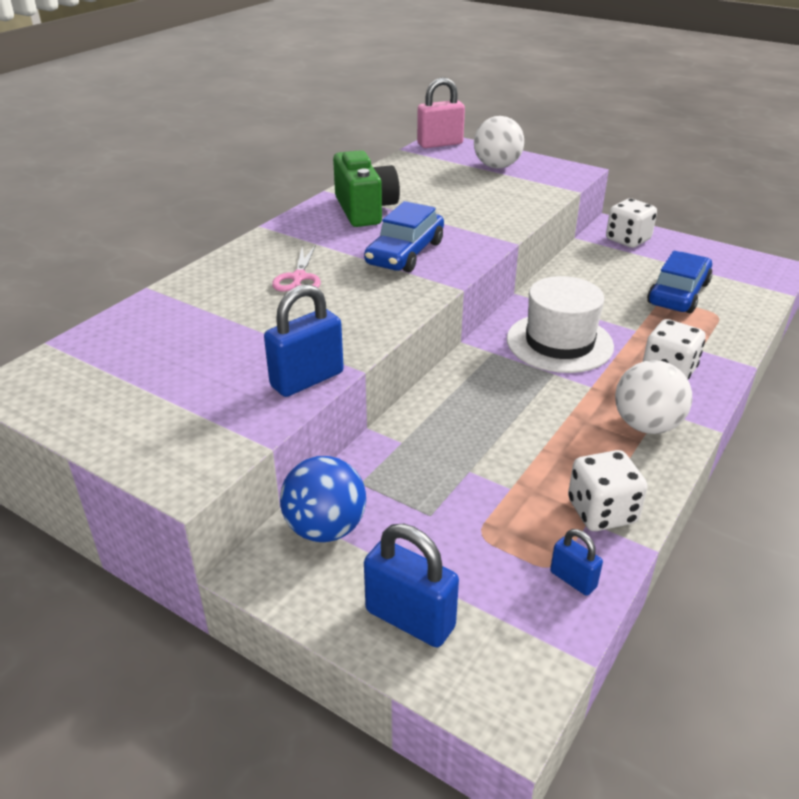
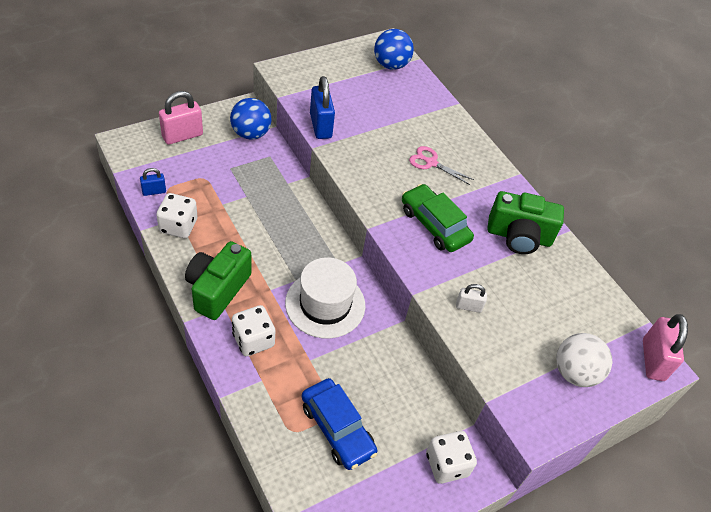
camera: 110 degrees right, 15 degrees up
(84, 363) = (391, 65): none -> blue ball
(405, 253) = (434, 225): blue car -> green car
(410, 619) = (182, 136): blue padlock -> pink padlock
(492, 215) = (468, 306): none -> white padlock
(646, 425) = (217, 289): white ball -> green camera

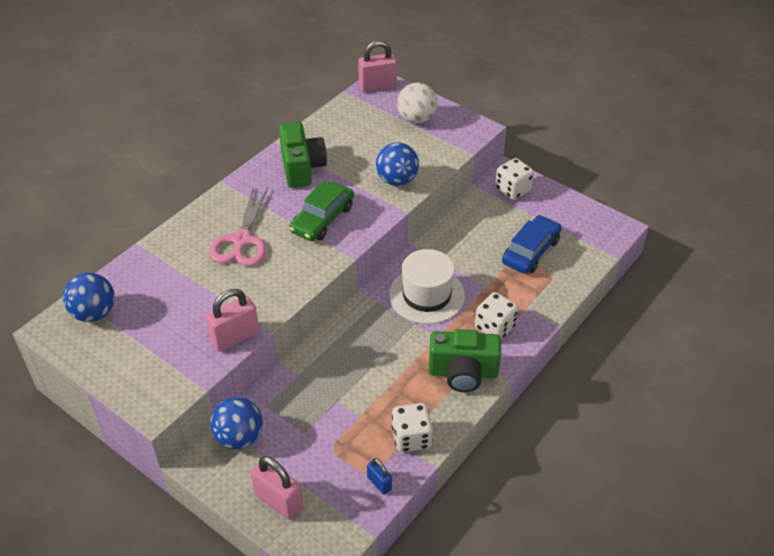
camera: 105 degrees left, 5 degrees down
(320, 126) = (235, 337): blue padlock -> pink padlock
(431, 163) = (242, 241): pink scissors -> pink scissors, size x1.65
(468, 306) = (397, 180): white padlock -> blue ball

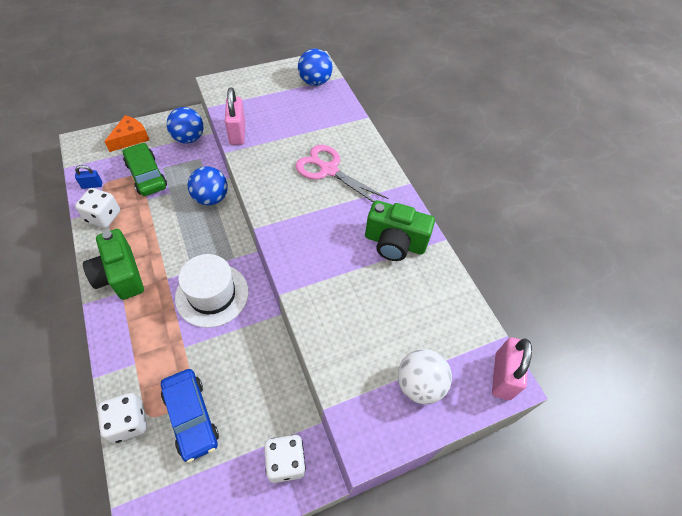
camera: 115 degrees right, 10 degrees up
(279, 501) = (130, 138): pink padlock -> orange cheese
(322, 219) = (317, 228): green car -> green car (146, 175)
(397, 180) = (329, 309): blue ball -> blue ball (211, 198)
(463, 373) = (120, 275): green camera -> green camera turned 60 degrees counterclockwise
(495, 327) = (138, 325): white dice -> white dice (128, 422)

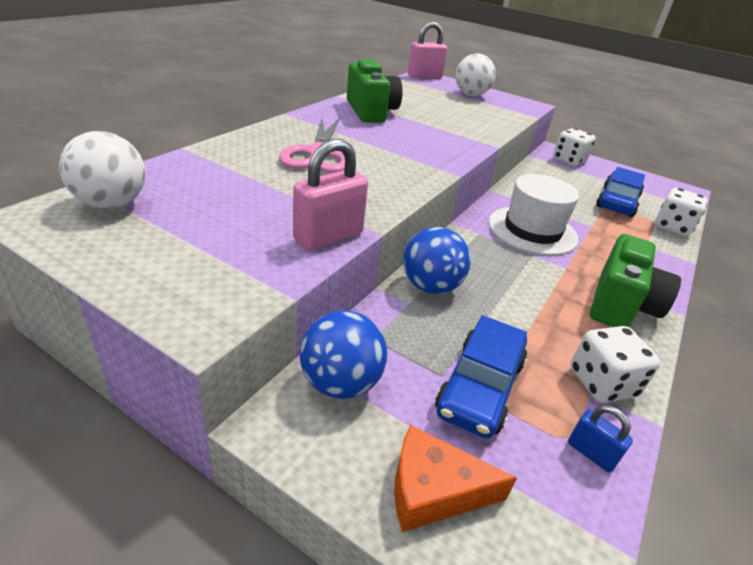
camera: 125 degrees left, 20 degrees down
(146, 175) = (480, 386): green car -> blue car
(315, 82) = (112, 203): blue ball -> white ball

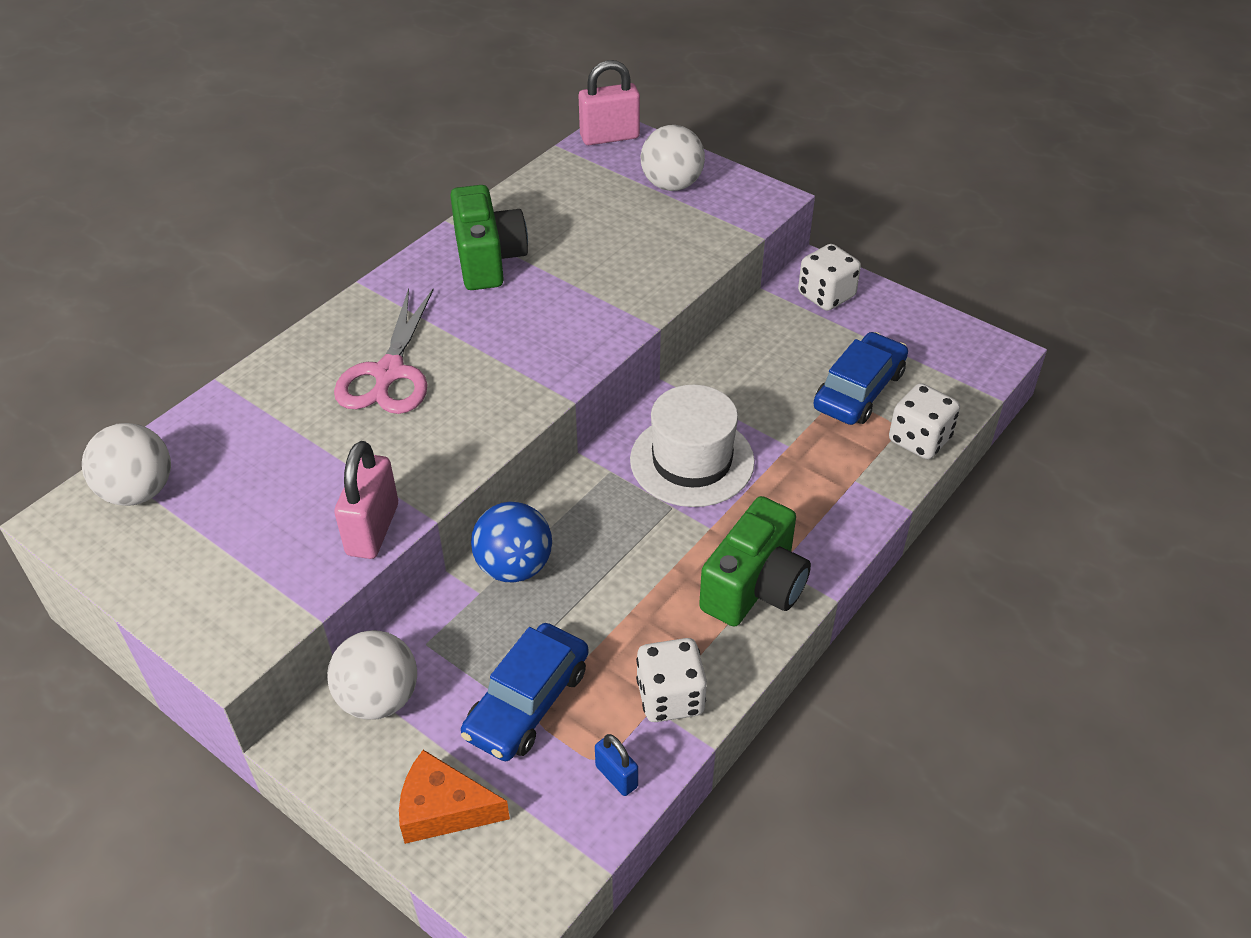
camera: 10 degrees right, 10 degrees up
(328, 237) = (372, 529): pink padlock -> pink padlock turned 45 degrees counterclockwise
(341, 383) = (379, 698): blue ball -> white ball

